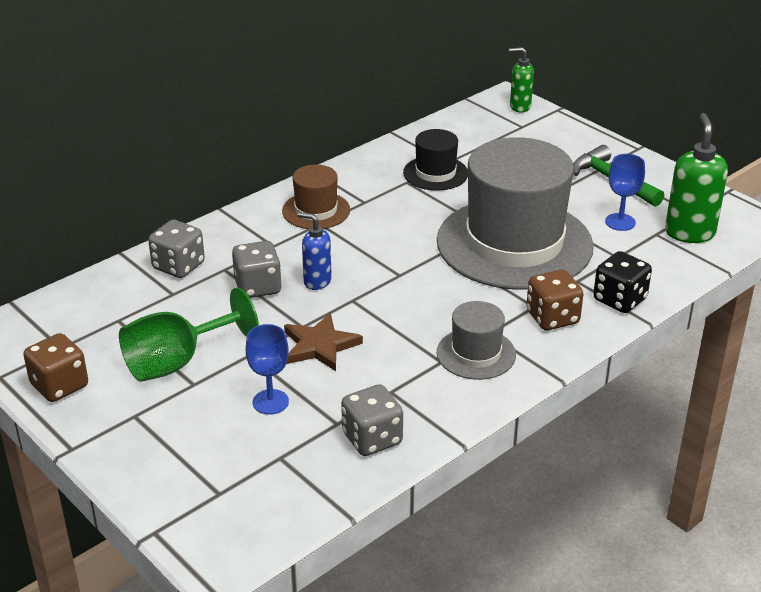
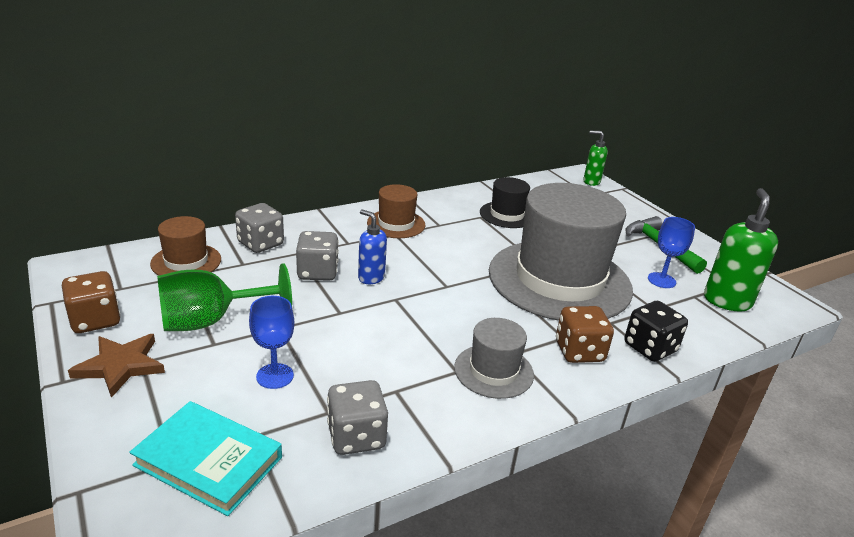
camera: 10 degrees right, 5 degrees down
(110, 304) = (186, 261): none -> brown hat
(252, 486) = (209, 461): none -> turquoise book
(319, 345) = (347, 333): brown star -> brown star (120, 366)

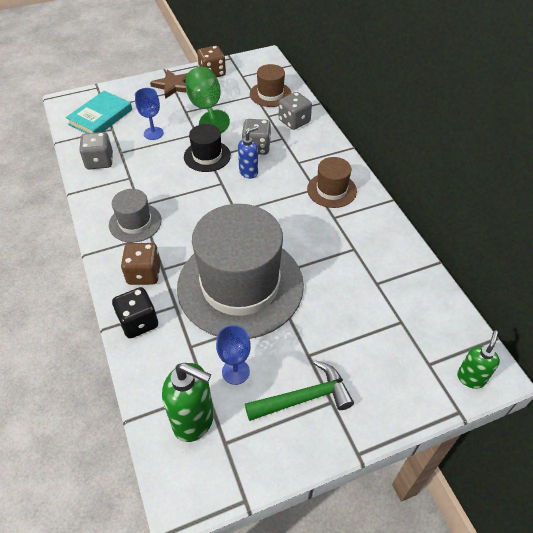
camera: 100 degrees right, 20 degrees up
(507, 215) = (361, 270): black hat -> black hat (207, 156)

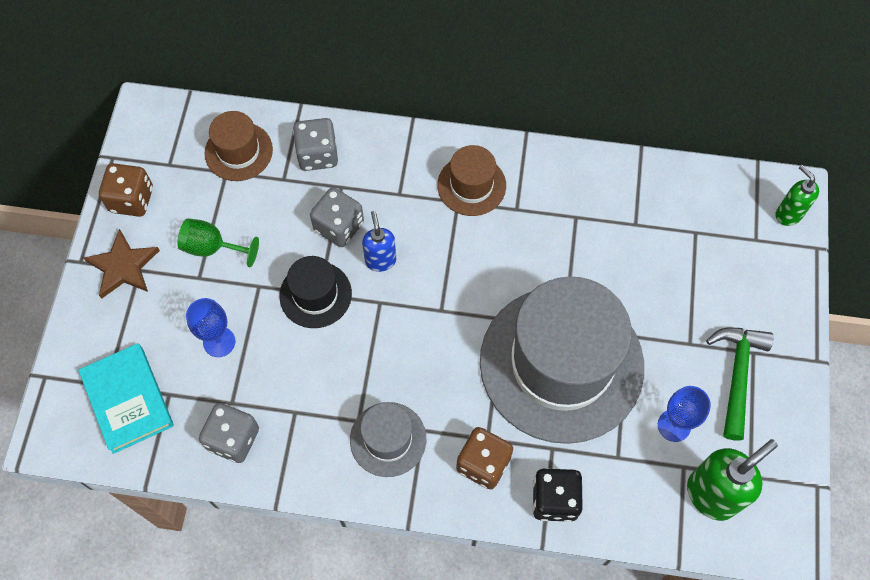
camera: 60 degrees left, 15 degrees up
(206, 109) = (213, 248): green goblet -> green goblet, size x0.64

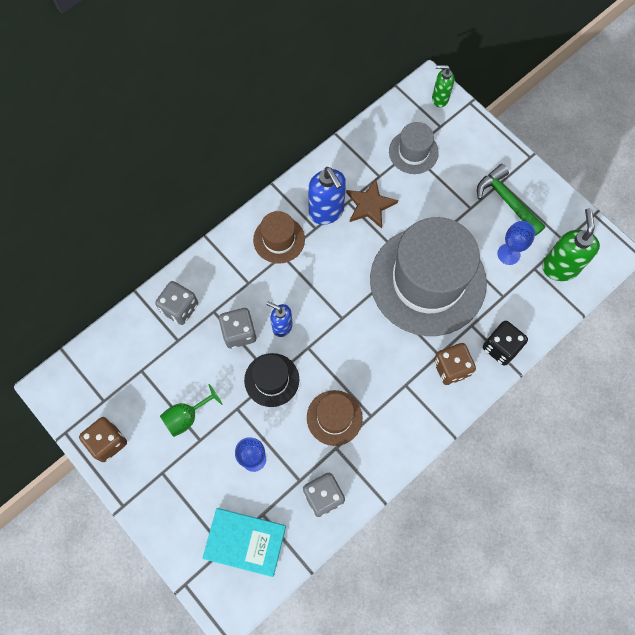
camera: 50 degrees left, 5 degrees up
(123, 266) = (151, 481): brown star -> brown star (369, 205)
(238, 151) = (134, 352): brown hat -> brown hat (334, 417)
(388, 439) = (395, 408): grey hat -> grey hat (413, 152)
(544, 206) = (326, 212): none -> blue soap dispenser

